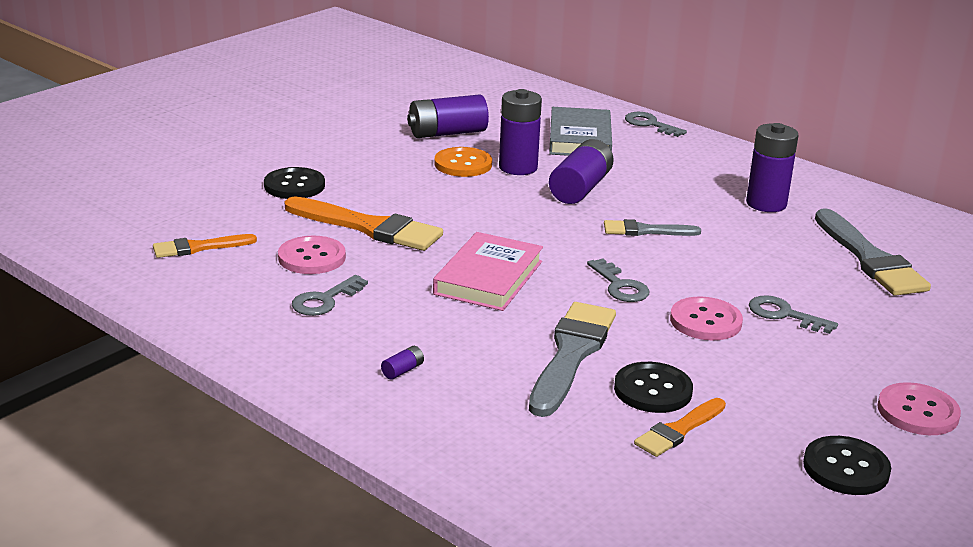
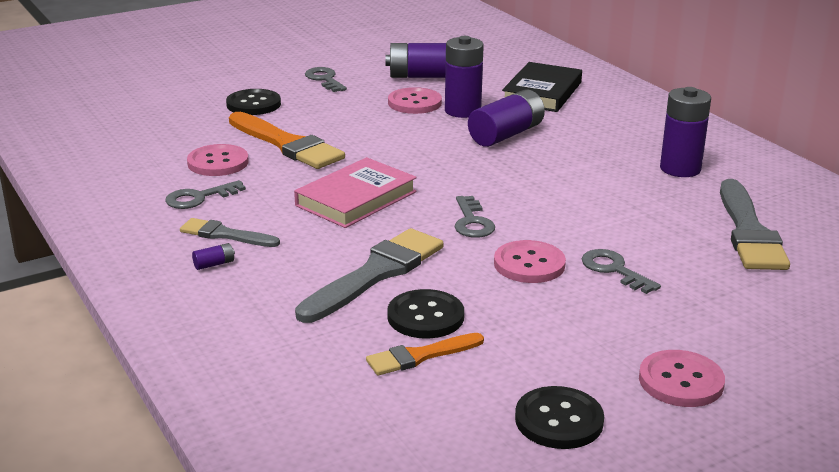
camera: 20 degrees right, 0 degrees up
(199, 247) = (134, 143): orange brush -> none
(463, 164) = (414, 103): orange button -> pink button
(580, 138) = (542, 93): grey book -> black book
(645, 231) = (538, 178): grey brush -> grey brush (225, 235)
(650, 124) = (621, 87): grey key -> grey key (324, 79)

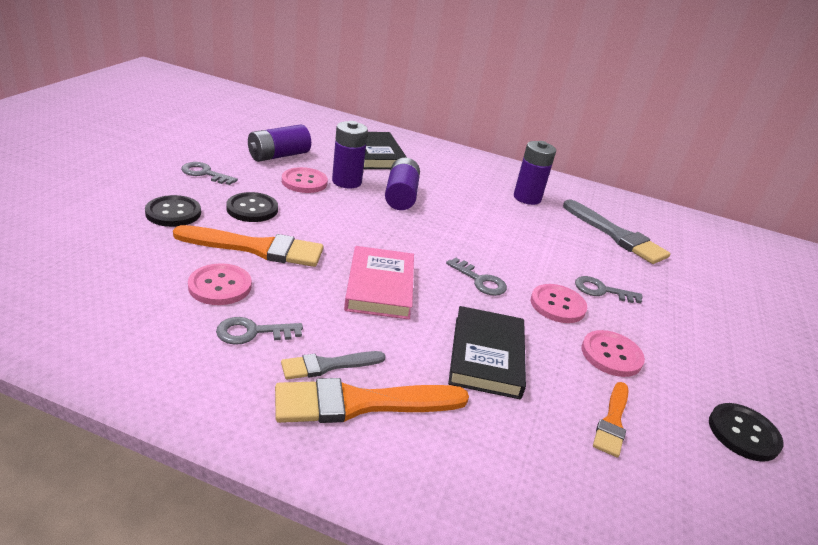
camera: 45 degrees left, 5 degrees up
(199, 198) = (252, 332): grey key -> grey key turned 60 degrees clockwise
(214, 264) = (361, 403): purple battery -> orange brush
(375, 274) = (486, 356): grey brush -> black book
(425, 316) = (567, 382): black button -> black button (252, 209)
(681, 381) = (741, 365): pink button -> pink button (611, 355)

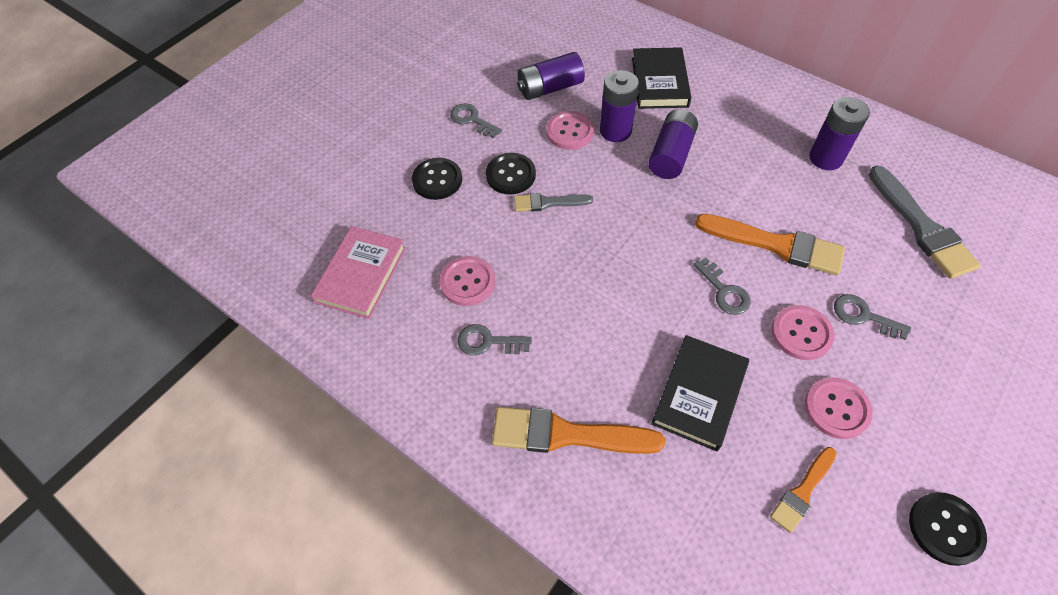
camera: 25 degrees right, 25 degrees up
(257, 248) = (507, 232): orange brush -> orange brush (776, 245)
(328, 365) = (546, 388): grey brush -> grey brush (548, 203)
(379, 287) = (615, 293): pink book -> pink book (361, 275)

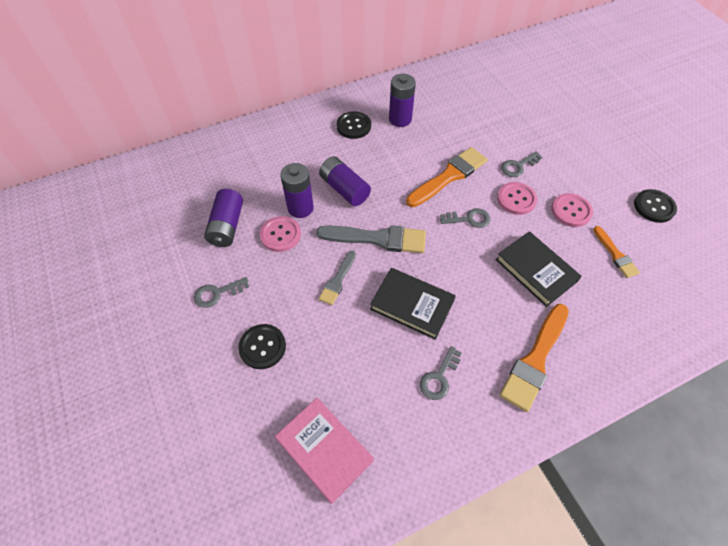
camera: 65 degrees left, 0 degrees up
(467, 282) = (378, 368): pink button -> none
(510, 175) = (294, 292): black button -> black button (353, 126)
(660, 82) = (275, 161): black book -> black book (412, 305)
(921, 227) = (473, 109): grey brush -> grey brush (377, 239)

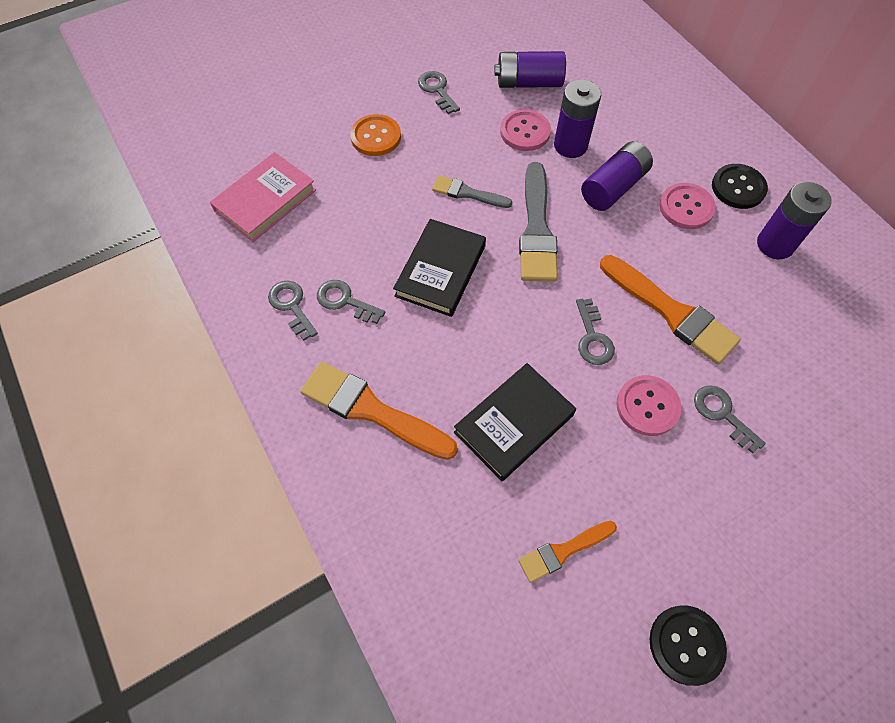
camera: 85 degrees right, 5 degrees up
(262, 347) = (376, 137): black button -> orange button
(444, 422) = (291, 306): none -> grey key
(571, 211) = (642, 490): pink button -> pink button (686, 207)

